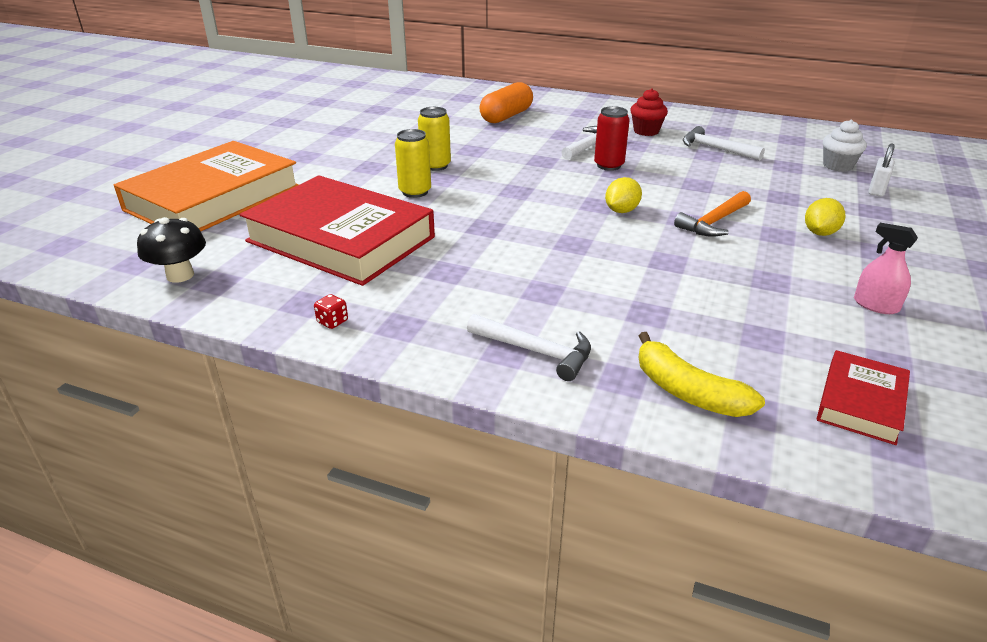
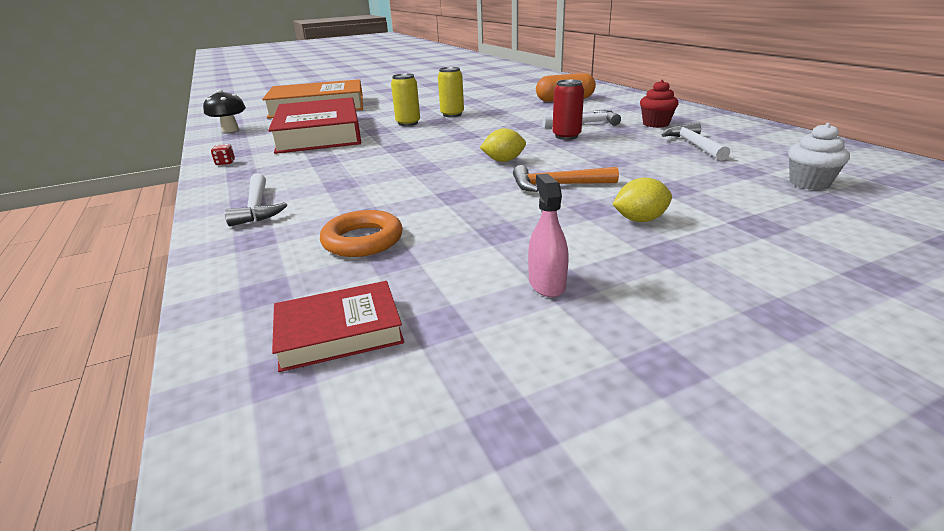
camera: 45 degrees right, 5 degrees down
(687, 392) = (263, 262): yellow banana -> none
(706, 334) = (363, 240): none -> orange ring
(876, 190) = (810, 211): white padlock -> none

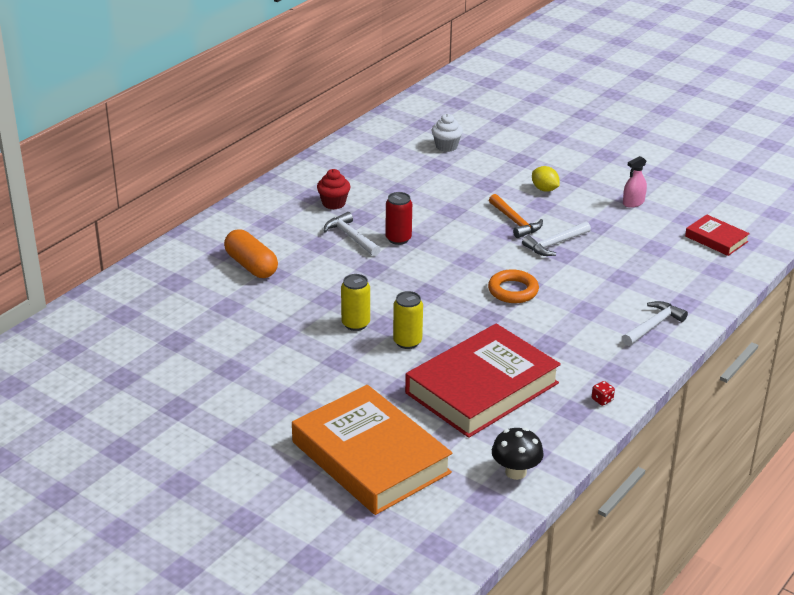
camera: 120 degrees left, 5 degrees up
(363, 240) = (648, 264): orange ring -> orange ring (513, 291)
(503, 161) = (483, 253): yellow lemon -> none
(694, 145) = (389, 183): white hammer -> white hammer (555, 244)

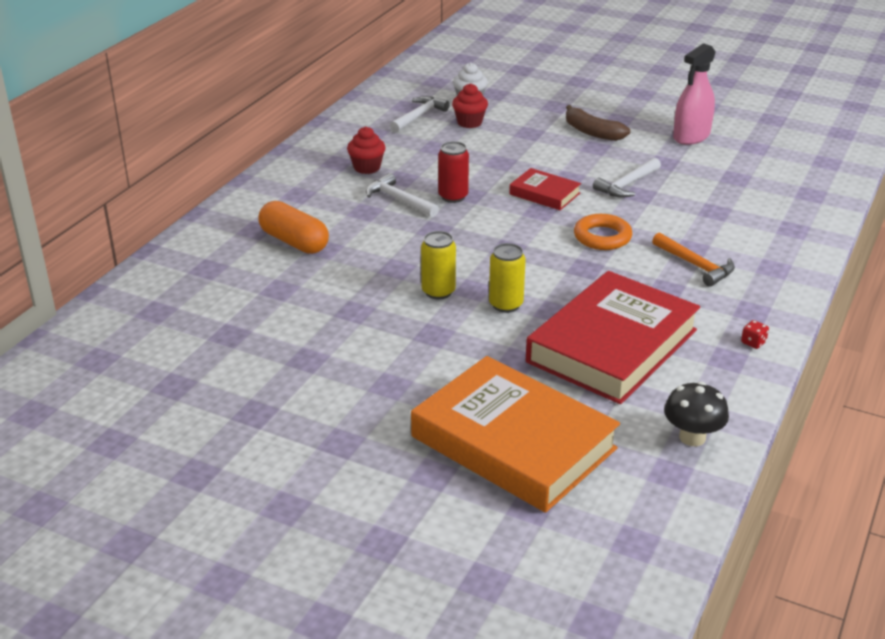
camera: 10 degrees left, 0 degrees up
(438, 168) = (469, 122): none -> red cupcake
(515, 222) = (574, 167): orange hammer -> orange hammer (695, 265)
(544, 189) = (592, 132): yellow lemon -> brown banana
(633, 202) = (691, 136): pink spray bottle -> pink spray bottle, size x1.69
(653, 325) = (771, 257): white hammer -> white hammer (419, 116)
(716, 239) = (794, 163): red book -> red book (544, 194)

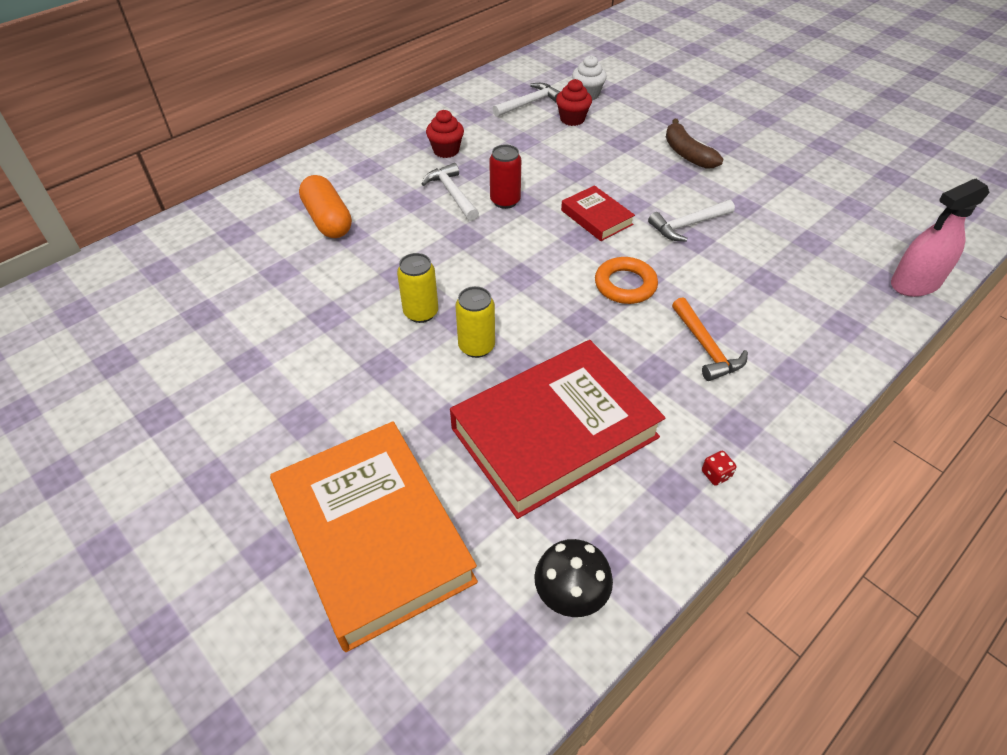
camera: 20 degrees right, 15 degrees up
(691, 136) = (789, 179): pink spray bottle -> pink spray bottle (915, 283)

